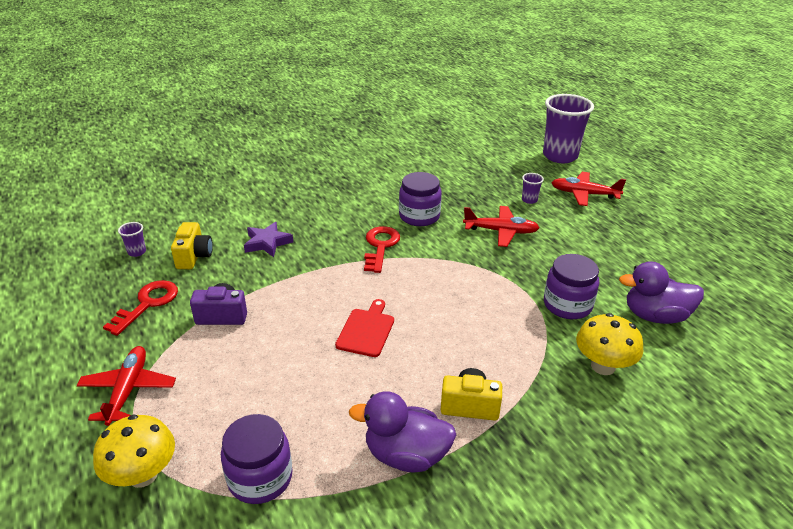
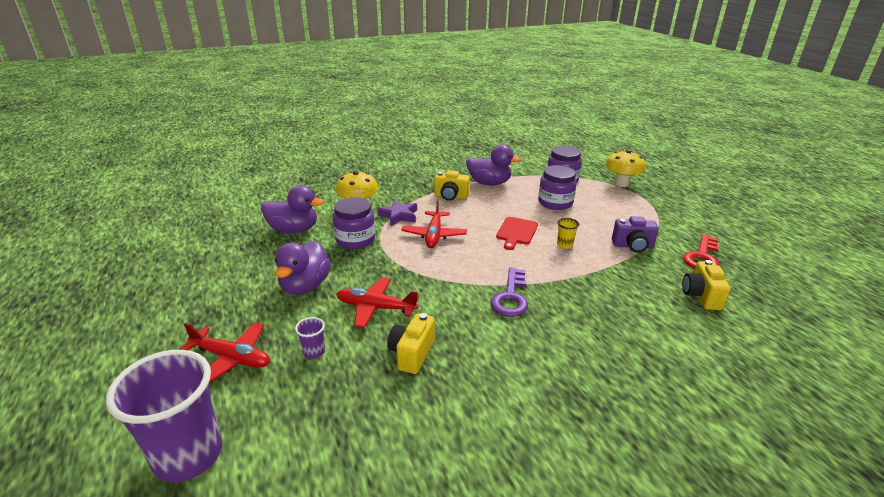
camera: 175 degrees left, 5 degrees down
(128, 390) = (662, 211): red plane -> red plane (434, 235)
(137, 252) = (767, 304): purple cup -> none
(267, 243) = (634, 308): purple star -> purple star (399, 216)
(308, 312) = (564, 245): none -> yellow cup
(380, 246) = (511, 297): red key -> purple key
(419, 216) = (465, 334): purple jar -> purple jar (555, 203)
(457, 202) = (411, 354): none -> yellow camera
(578, 247) = (305, 286): none -> purple duck

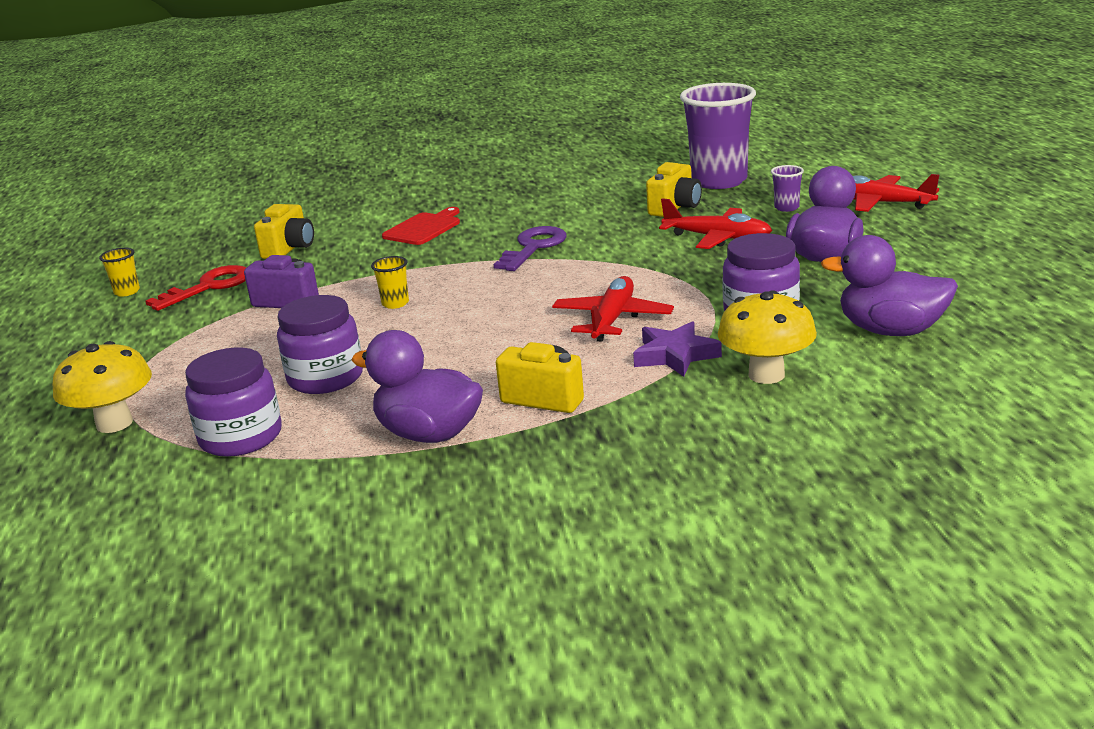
camera: 165 degrees left, 5 degrees down
(188, 455) = (873, 163): purple cup -> purple cup (719, 181)
(516, 232) = (458, 323): red cutting board -> red cutting board (424, 228)
(752, 253) = (127, 292): none -> yellow cup

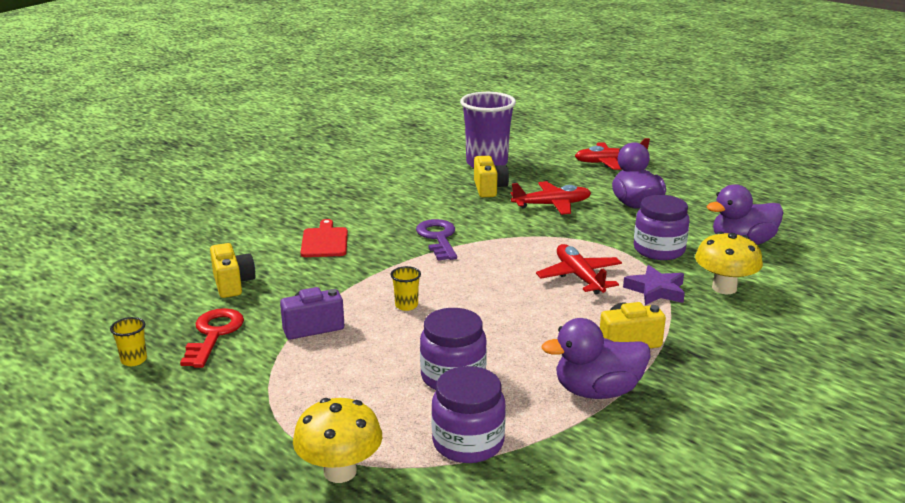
camera: 40 degrees left, 0 degrees up
(786, 208) = (560, 175): purple cup -> none

